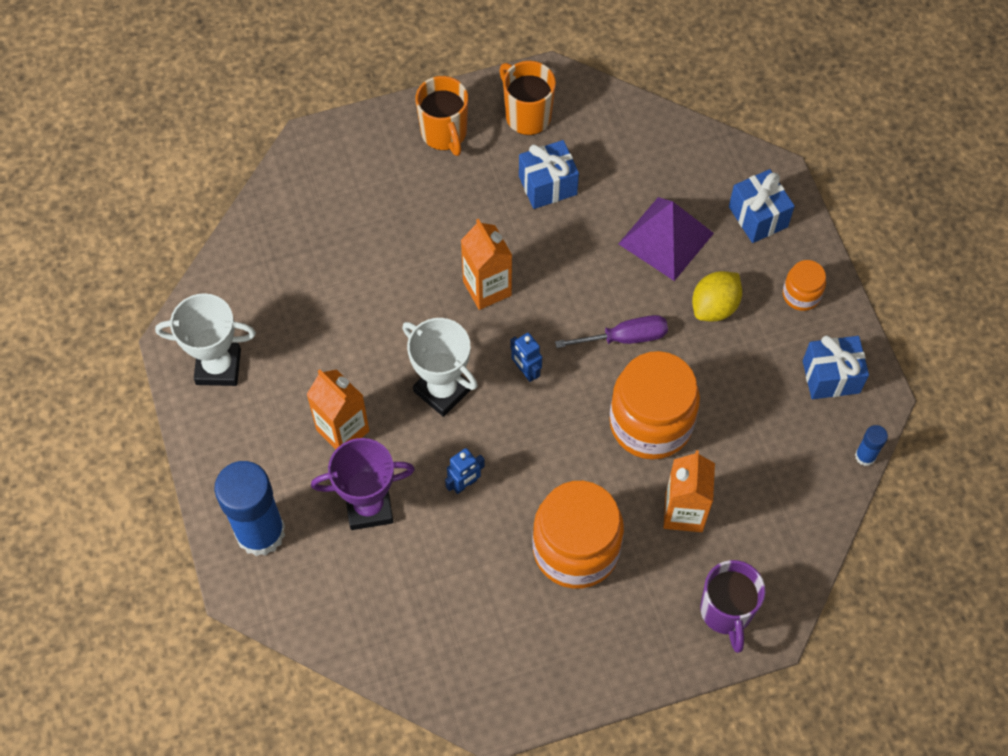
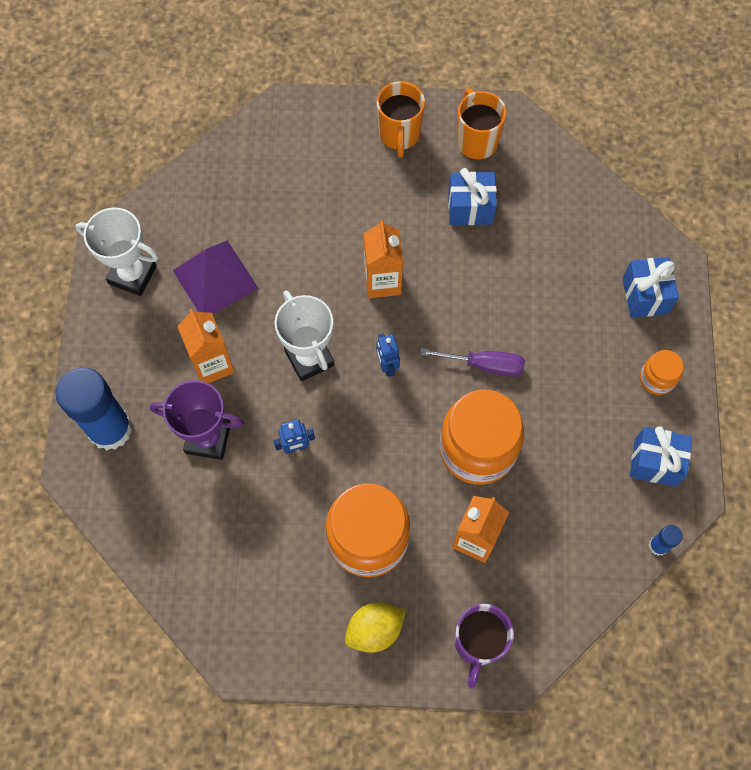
camera: 20 degrees right, 5 degrees up
(666, 238) = (555, 288): purple pyramid -> purple pyramid (215, 279)
(714, 306) = (575, 363): yellow lemon -> yellow lemon (375, 630)

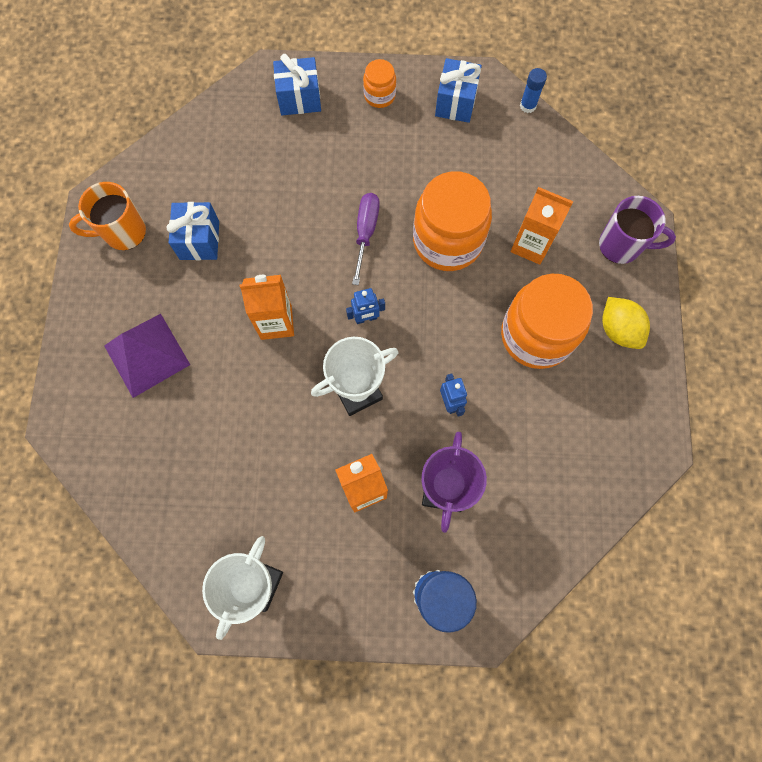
camera: 90 degrees left, 5 degrees up
(215, 279) = (266, 490): purple pyramid -> purple pyramid (147, 355)
(399, 135) = (108, 305): orange mug -> none

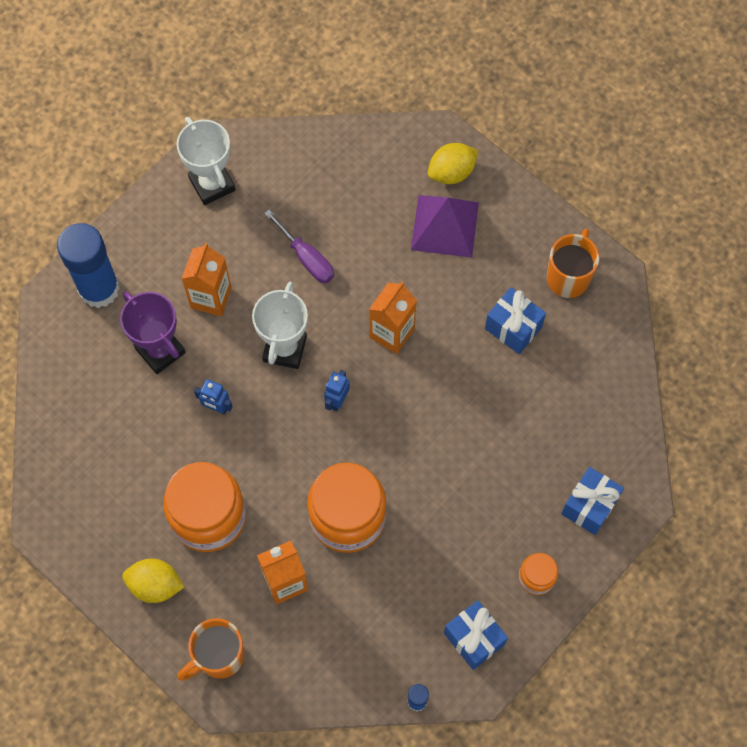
camera: 130 degrees right, 5 degrees down
(90, 387) = (451, 172): none -> yellow lemon
(365, 233) = (411, 458): purple screwdriver -> purple screwdriver (306, 258)
(621, 246) = (219, 656): purple mug -> orange mug

